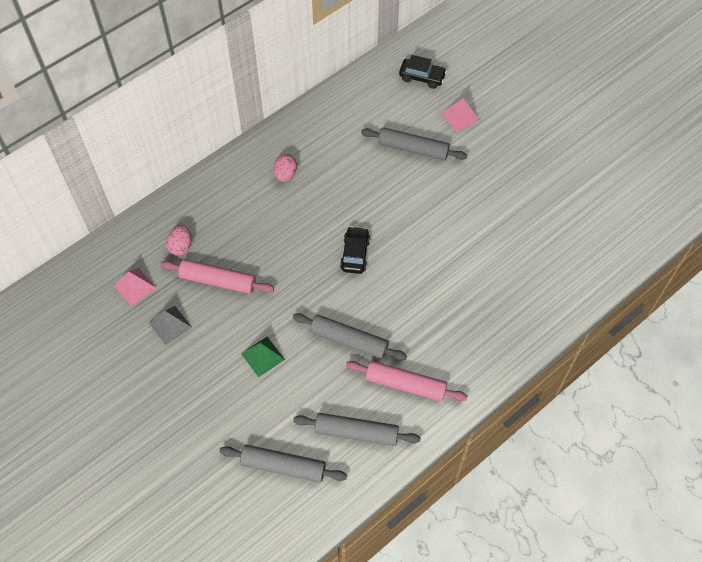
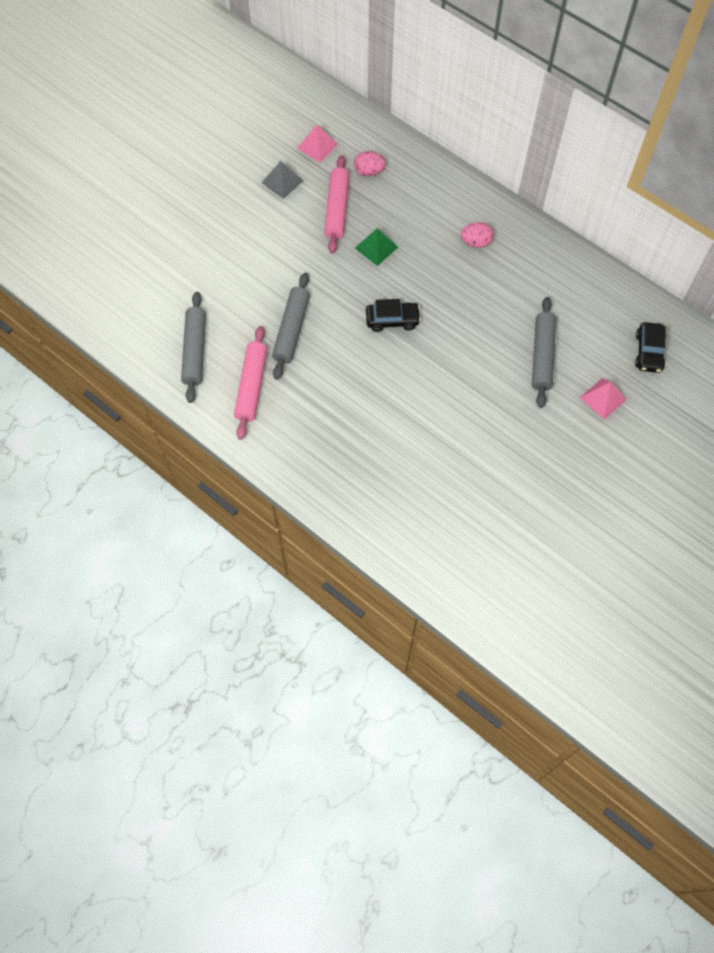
camera: 80 degrees right, 5 degrees up
(262, 356) = (262, 260): green pyramid -> green pyramid (376, 247)
(283, 466) = (154, 297): grey rolling pin -> none

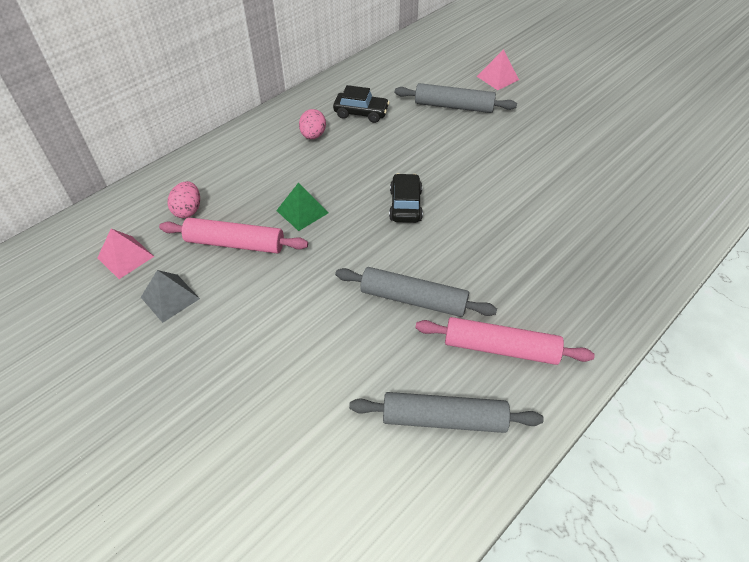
camera: 85 degrees left, 15 degrees down
(648, 352) = (450, 51): black car -> black car (361, 113)

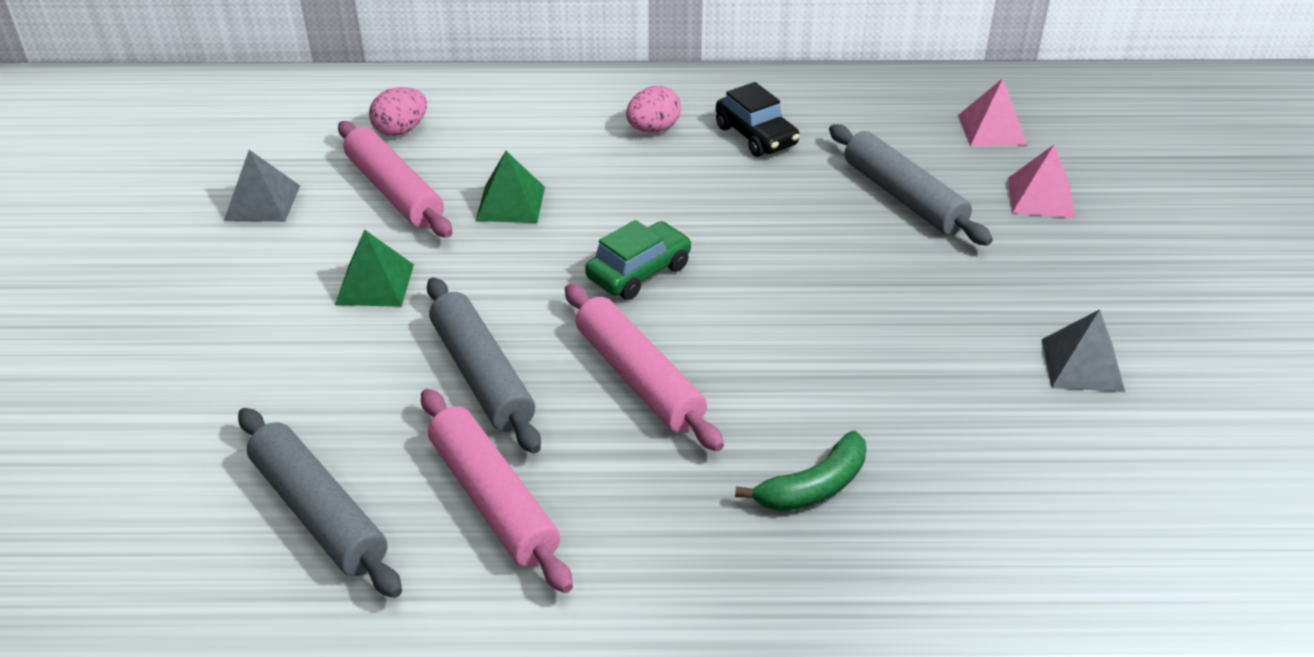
camera: 45 degrees right, 10 degrees down
(125, 257) = (282, 139): pink pyramid -> pink pyramid (992, 129)
(299, 295) = (375, 284): none -> green pyramid
(405, 205) = (639, 272): black car -> green car
(474, 251) = (639, 378): none -> pink rolling pin
(591, 246) = (813, 487): none -> green banana
(598, 136) = (1082, 365): none -> grey pyramid

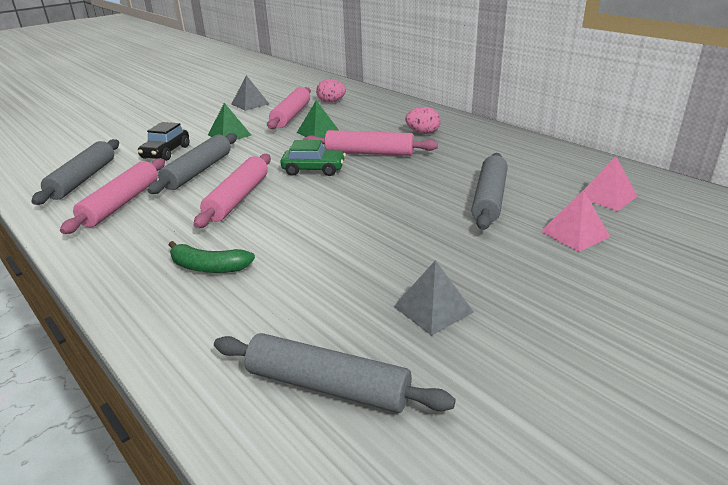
camera: 50 degrees right, 10 degrees down
(653, 202) = (369, 153): none -> pink rolling pin
(756, 136) = (464, 151): black car -> black car (166, 152)
(1146, 501) = (327, 386): none -> grey rolling pin

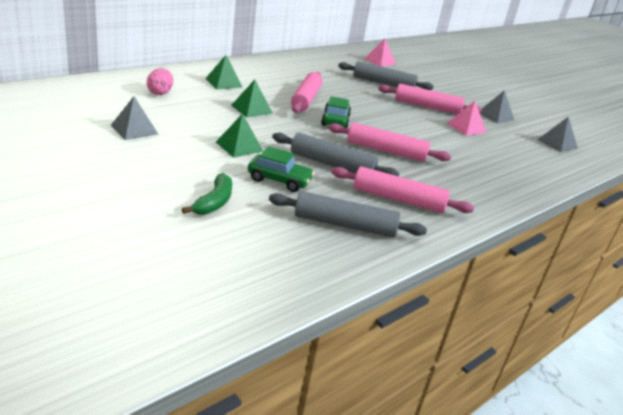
camera: 95 degrees left, 0 degrees up
(166, 152) = (279, 180): black car -> green car
(208, 267) = (481, 165): green banana -> green banana (214, 202)
(291, 115) = (194, 114): pink rolling pin -> pink rolling pin (427, 106)
(327, 386) = (557, 143): grey rolling pin -> grey pyramid
(380, 117) = (224, 83): none -> green pyramid
(423, 133) = (269, 77): pink egg -> none
(575, 234) = (421, 77): pink pyramid -> pink pyramid (466, 128)

